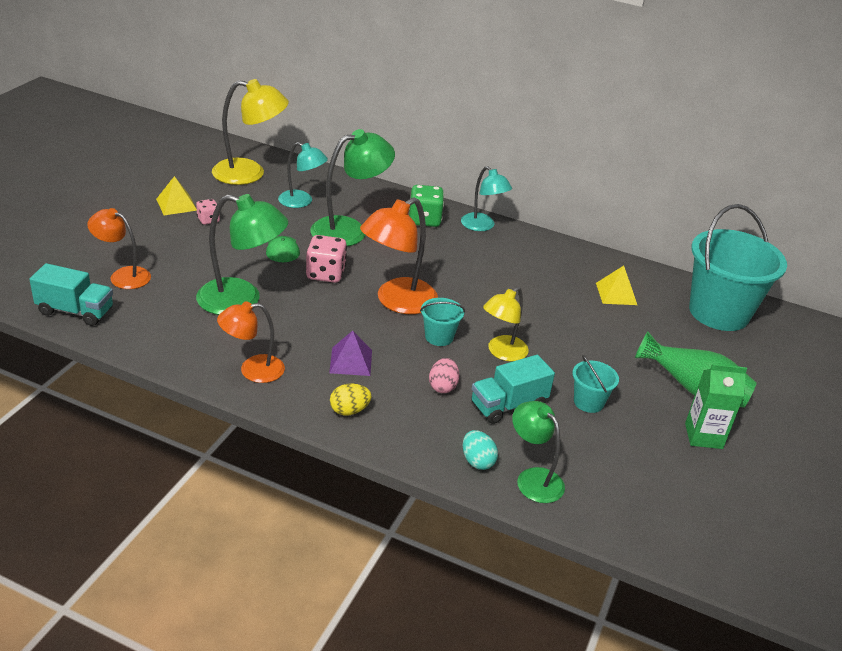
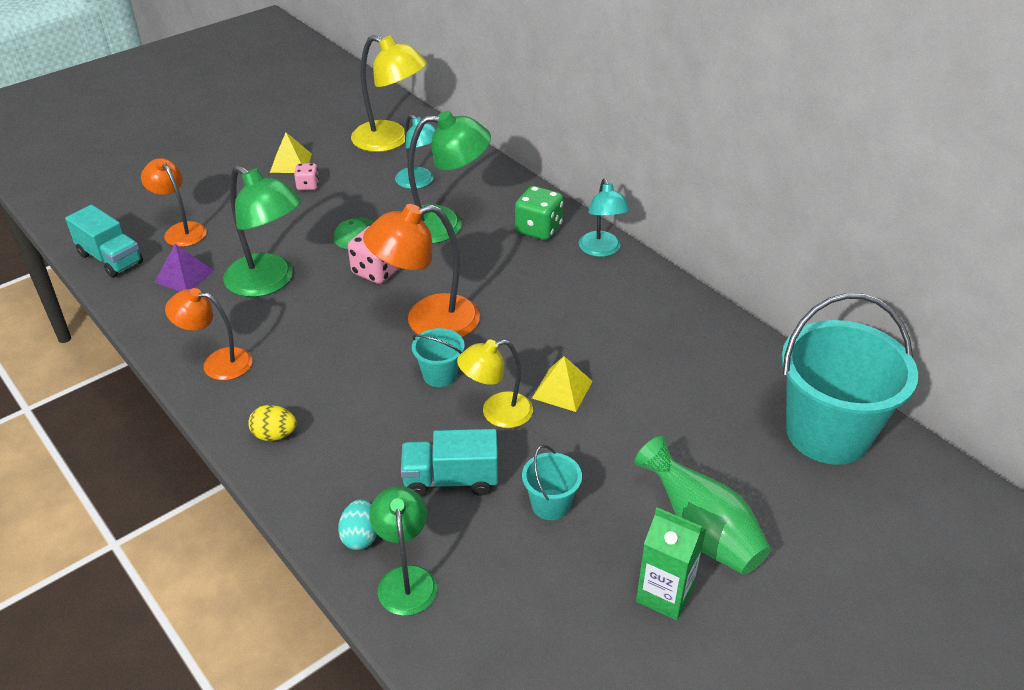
camera: 30 degrees right, 5 degrees up
(351, 361) = (322, 379): purple pyramid -> purple pyramid (184, 276)
(442, 386) = (395, 436): pink egg -> none
(616, 293) = (703, 373): yellow pyramid -> yellow pyramid (562, 389)

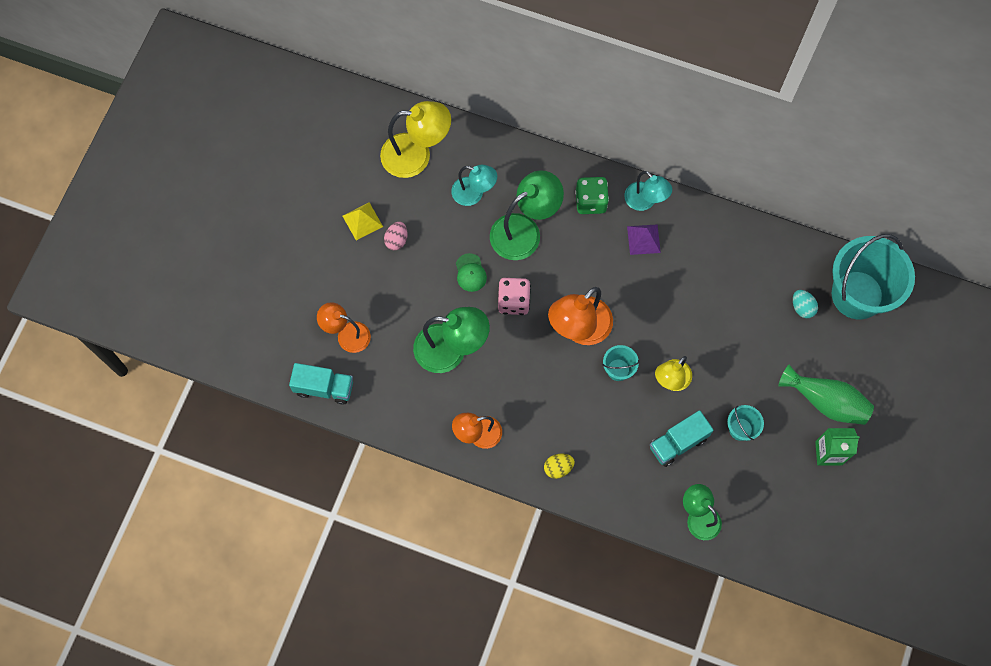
camera: 30 degrees left, 30 degrees up
(184, 276) = (390, 376): purple pyramid -> purple pyramid (643, 239)
(308, 186) = (396, 240): pink dice -> pink egg
(360, 537) = (657, 506): turquoise egg -> turquoise egg (802, 307)
(562, 389) = (695, 341): yellow pyramid -> none

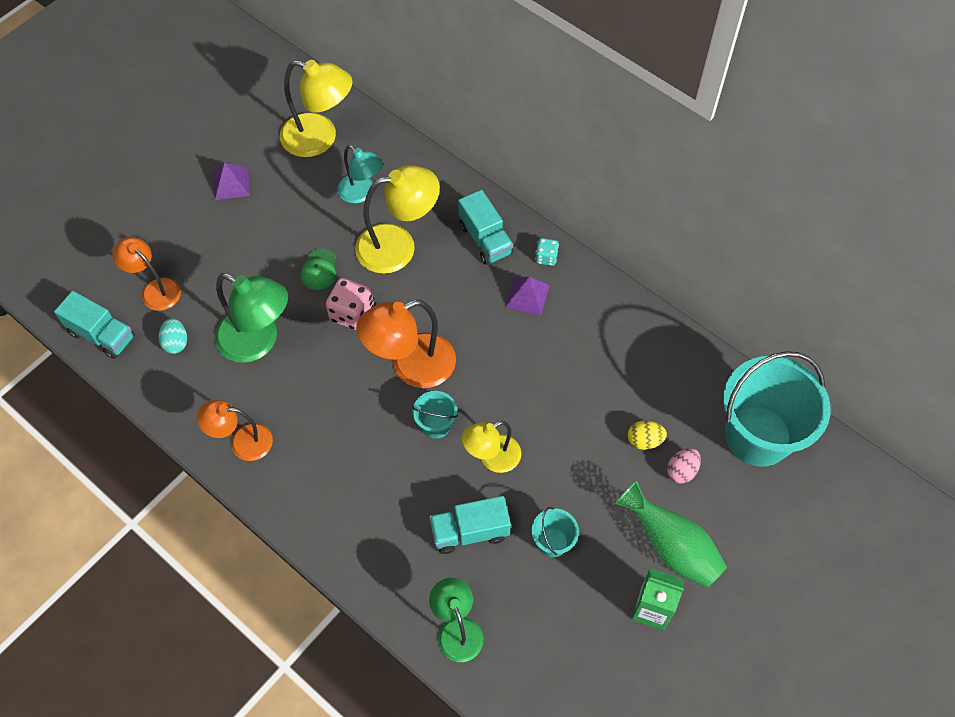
camera: 20 degrees right, 10 degrees down
(362, 221) = (231, 183): yellow pyramid -> purple pyramid
(396, 240) = (257, 213): pink egg -> pink egg (681, 471)
(524, 231) = (398, 246): green lamp -> yellow lamp
(558, 468) = (315, 511): yellow egg -> yellow egg (644, 440)
(591, 202) = (485, 239): green dice -> turquoise truck
(645, 201) = (546, 257): turquoise lamp -> turquoise dice
(802, 307) = (684, 428): turquoise egg -> turquoise egg (176, 342)

